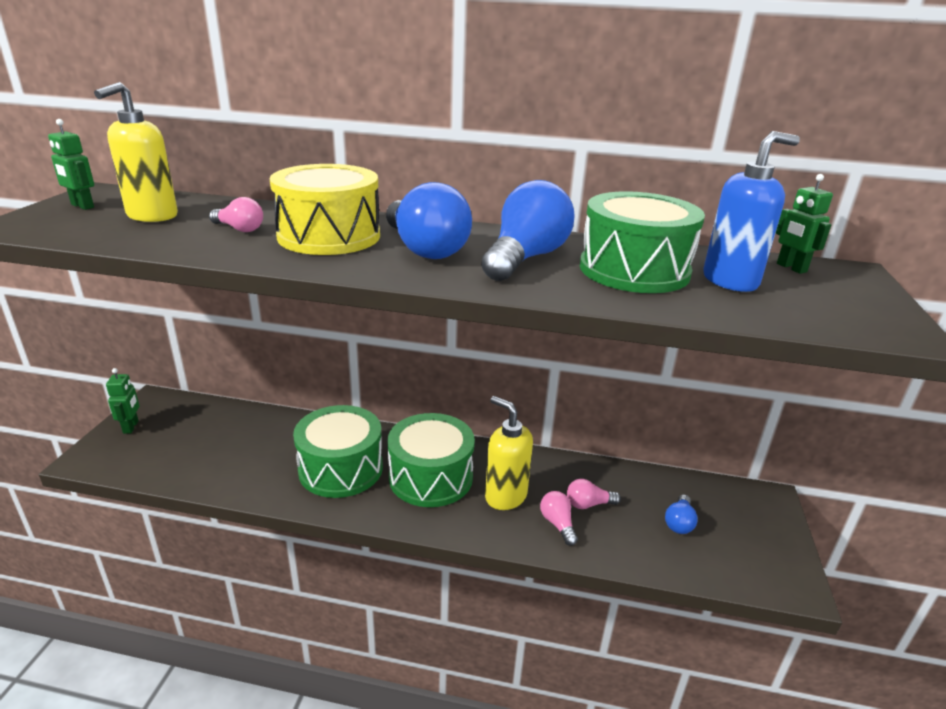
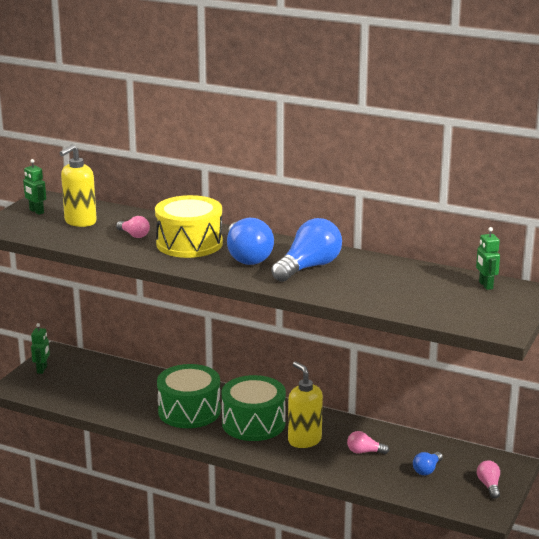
camera: 15 degrees right, 5 degrees down
(558, 524) = (335, 460): pink light bulb -> pink light bulb (489, 486)
(634, 270) = (374, 280): green drum -> none
(730, 281) = (431, 291): blue soap dispenser -> none

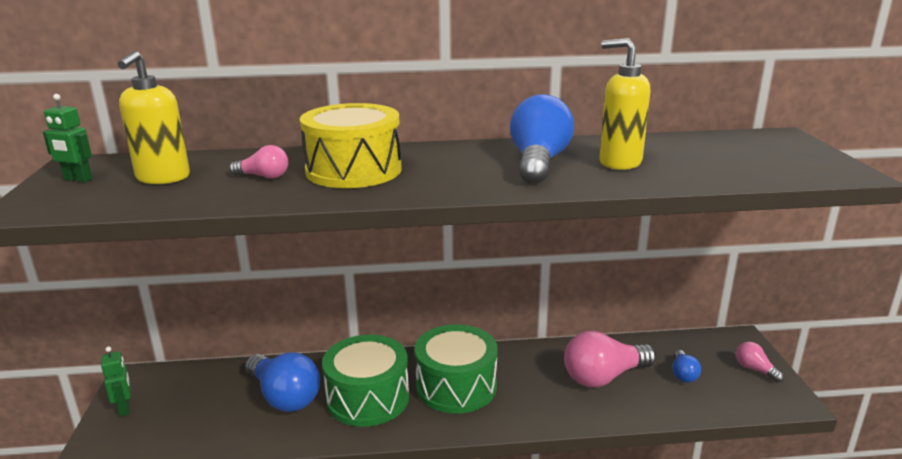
camera: 30 degrees left, 0 degrees up
(247, 256) = (448, 168): blue light bulb -> blue light bulb (284, 396)
(304, 440) = (531, 387): yellow soap dispenser -> yellow soap dispenser (619, 162)
(364, 452) = (604, 377): pink light bulb -> pink light bulb, size x2.02
(485, 285) = (739, 139): green robot -> none

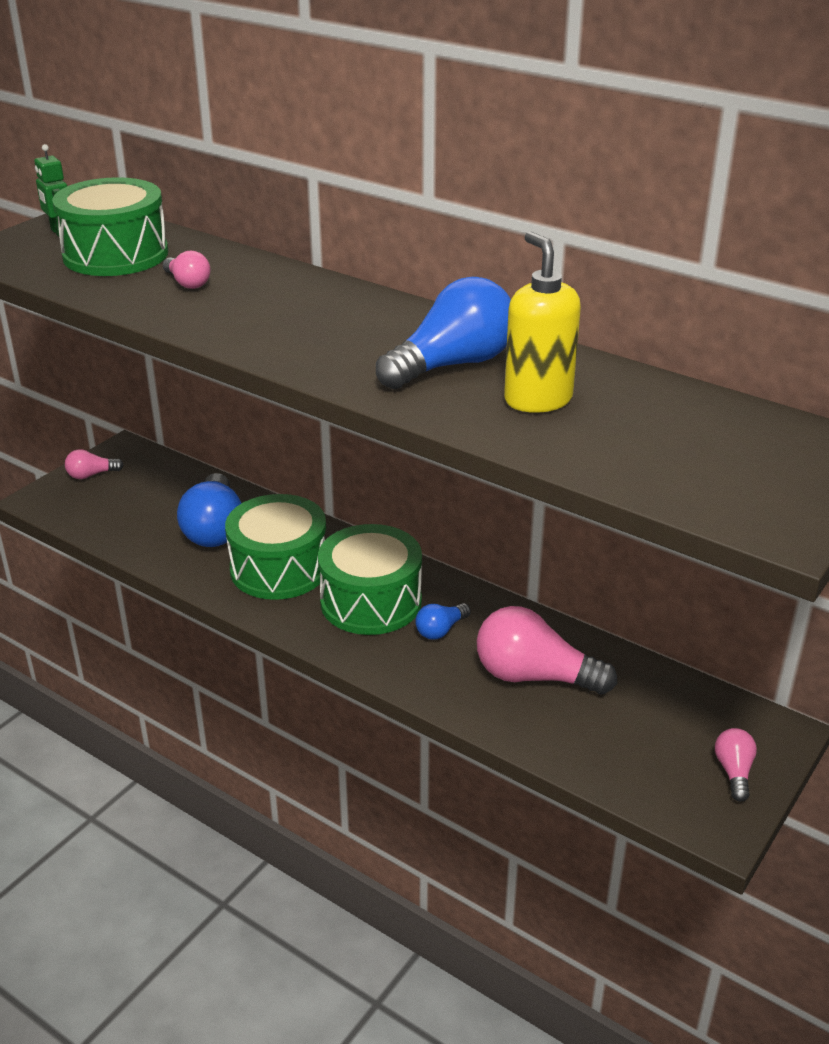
camera: 40 degrees right, 10 degrees up
(125, 408) = (91, 475): green robot -> pink light bulb
(163, 178) = (115, 254): yellow soap dispenser -> green drum
(354, 170) = (269, 305): yellow drum -> none
(683, 374) = (632, 725): blue light bulb -> blue light bulb (441, 630)

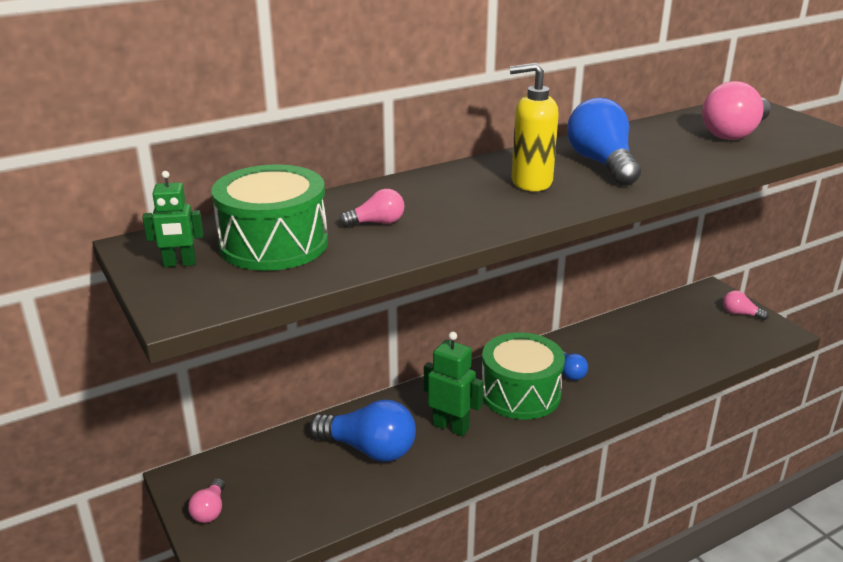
camera: 65 degrees left, 5 degrees down
(279, 568) = (451, 427): green drum -> green robot
(534, 676) = (634, 351): pink light bulb -> pink light bulb (734, 133)
(537, 399) = (664, 152): yellow soap dispenser -> yellow soap dispenser (531, 182)

